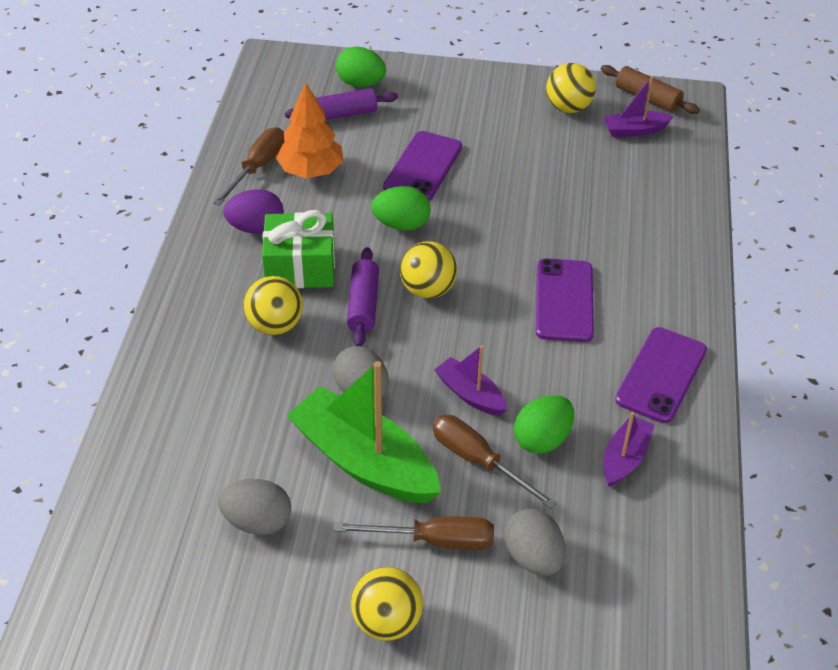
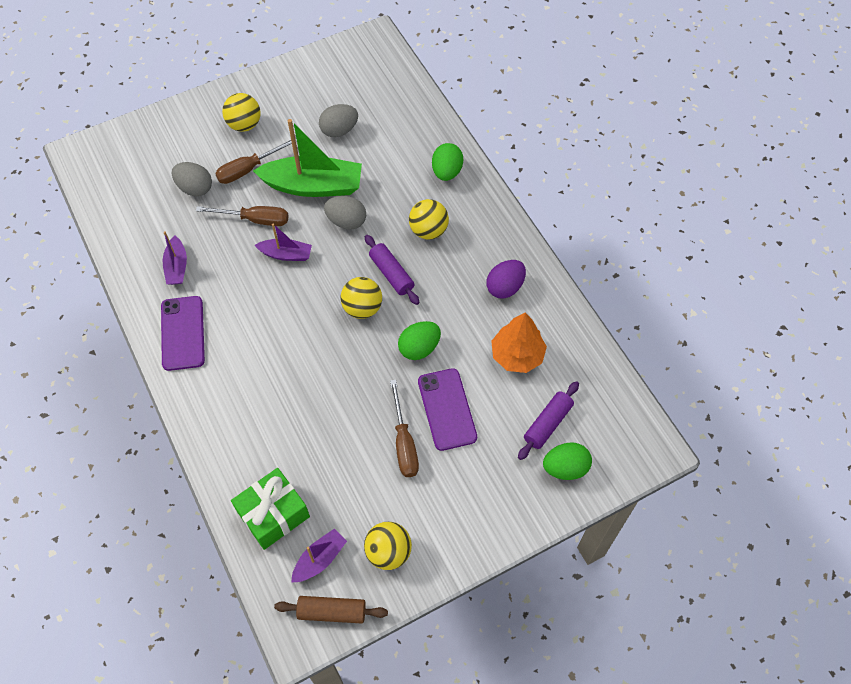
camera: 145 degrees right, 15 degrees up
(257, 168) = (553, 335): brown screwdriver -> brown screwdriver (404, 443)
(300, 267) = (451, 277): green gift -> green gift (273, 514)
(542, 440) = (228, 251): green egg -> green egg (446, 172)
(564, 300) = (273, 352): purple phone -> none

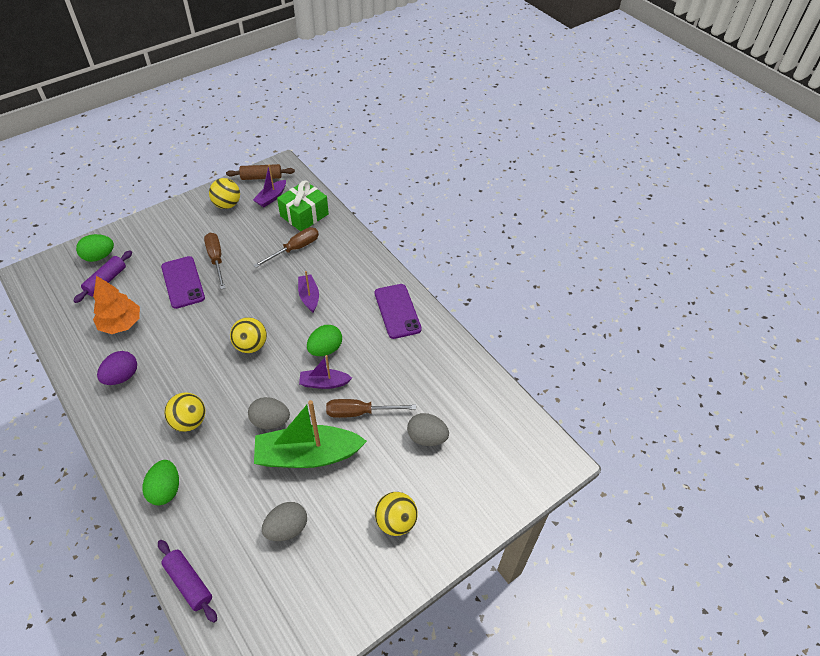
camera: 170 degrees right, 10 degrees down
(177, 266) = (419, 361): purple boat -> purple boat (309, 297)
(248, 169) = (378, 466): brown screwdriver -> brown screwdriver (295, 249)
(391, 274) = (225, 377): purple rolling pin -> purple rolling pin (188, 583)
(419, 348) = (202, 320): green egg -> green egg (325, 349)

